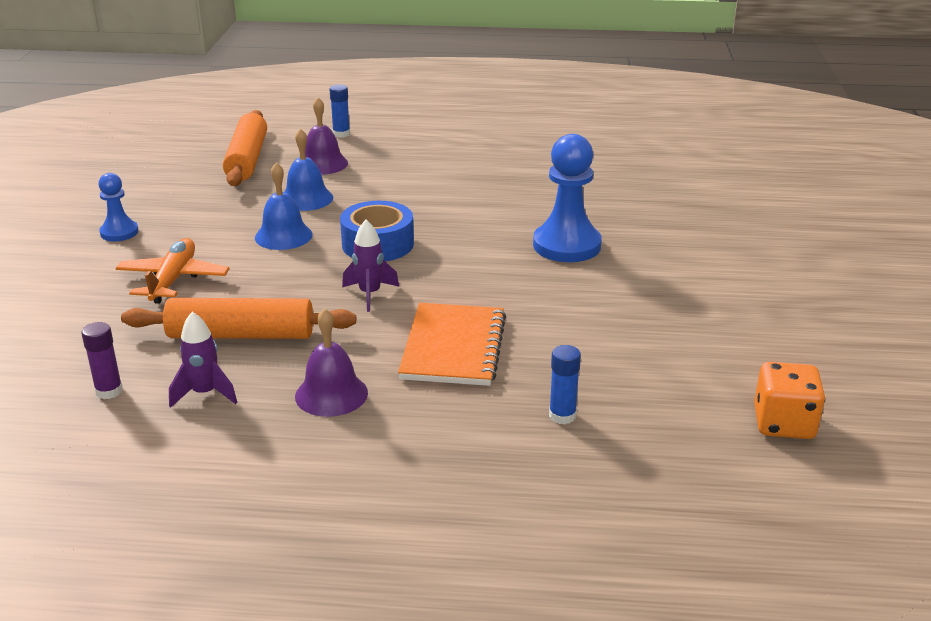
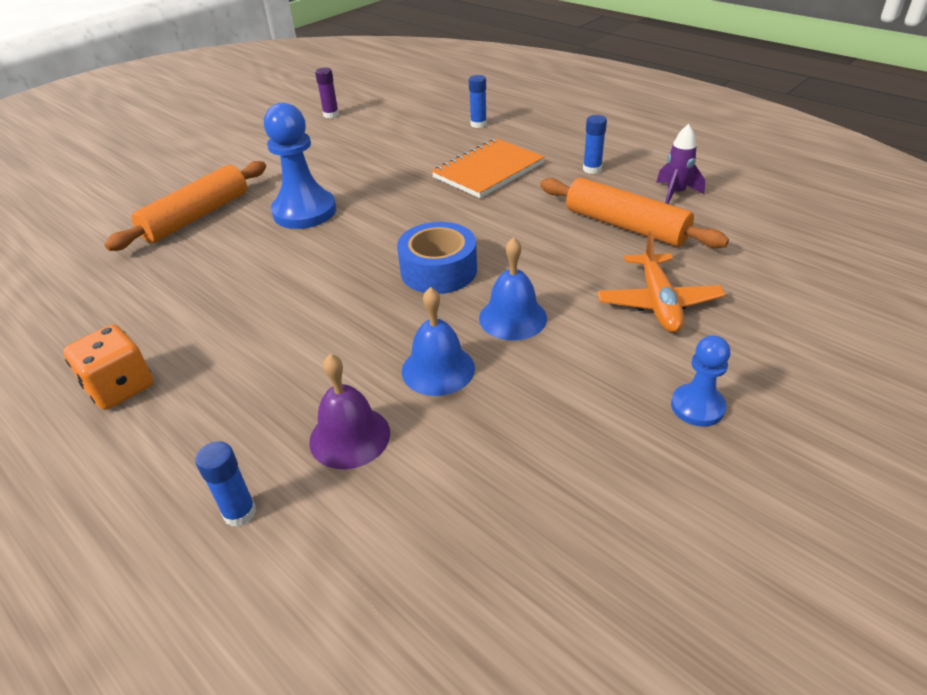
camera: 140 degrees left, 10 degrees up
(109, 391) = (746, 216): purple glue stick -> purple glue stick (331, 115)
(173, 280) = (658, 302): orange plane -> orange plane turned 45 degrees counterclockwise
(247, 159) = (434, 511): orange rolling pin -> orange rolling pin (197, 217)
(331, 394) = (592, 169): purple bell -> blue glue stick
(370, 294) = (499, 225): purple rocket -> none
(784, 424) = (387, 95): orange dice -> orange dice (120, 387)

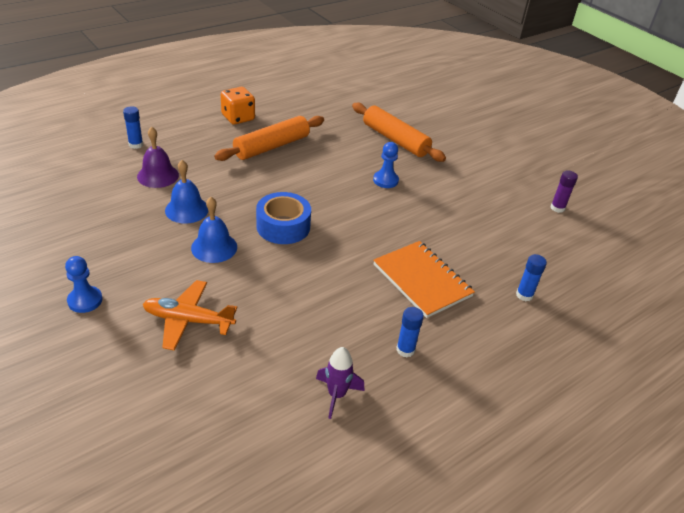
camera: 95 degrees right, 0 degrees up
(304, 212) = (385, 180): blue pawn -> blue pawn, size x0.56
(625, 226) = (296, 338): orange rolling pin -> orange rolling pin (271, 146)

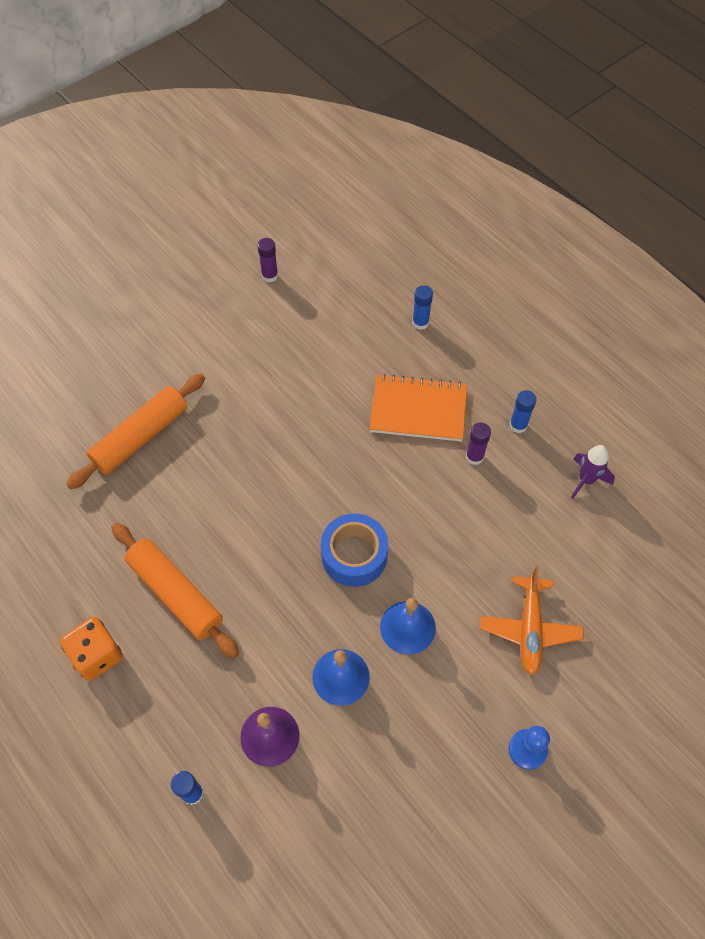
camera: 90 degrees left, 20 degrees up
(370, 311) = (474, 457): none -> purple glue stick
(385, 180) = (240, 447): blue pawn -> none
(422, 280) = (418, 410): orange notebook -> orange notebook turned 45 degrees clockwise

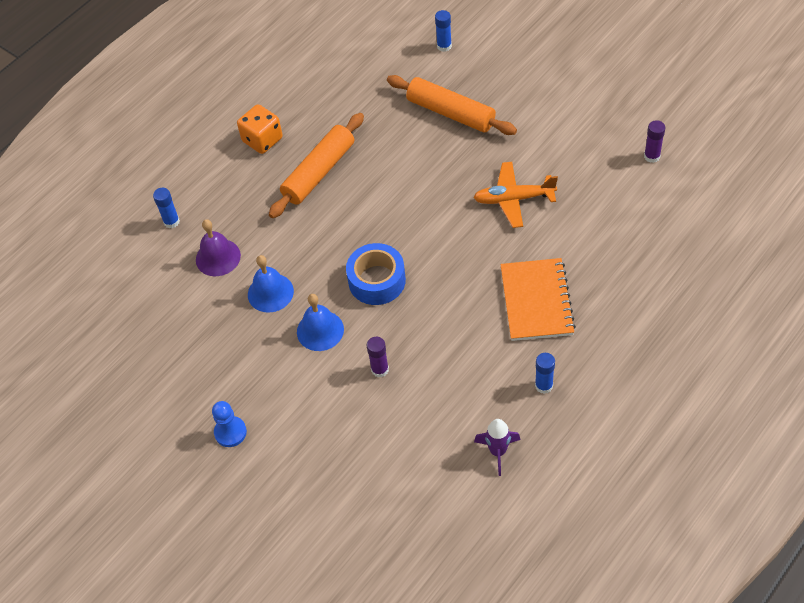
camera: 85 degrees right, 5 degrees down
(420, 323) = (639, 285): blue glue stick -> blue glue stick (444, 46)
(474, 457) = (498, 354): purple glue stick -> purple glue stick (380, 369)
(529, 629) = (335, 421): orange plane -> orange plane (513, 199)

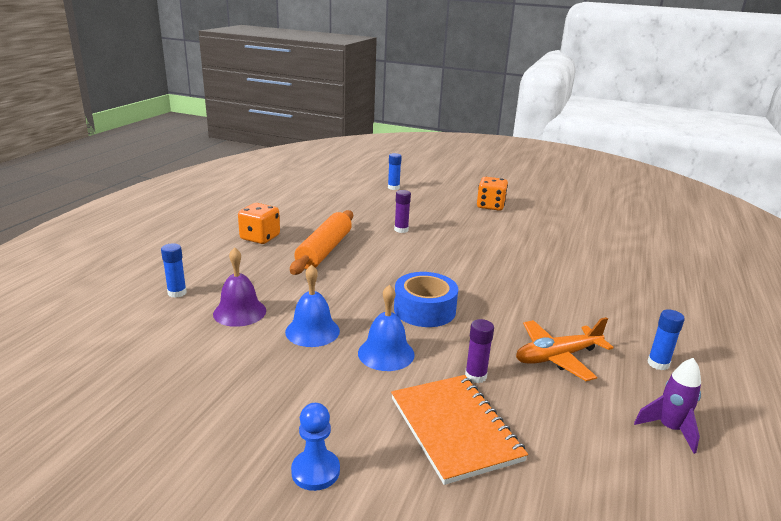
camera: 25 degrees left, 30 degrees down
(450, 113) = (422, 214): orange rolling pin -> none
(513, 199) = (511, 251): orange plane -> orange plane (557, 357)
(536, 301) = (590, 306): orange notebook -> orange notebook (455, 429)
(542, 103) = (490, 206): none -> orange dice
(652, 156) = (597, 223): purple glue stick -> purple glue stick (401, 230)

